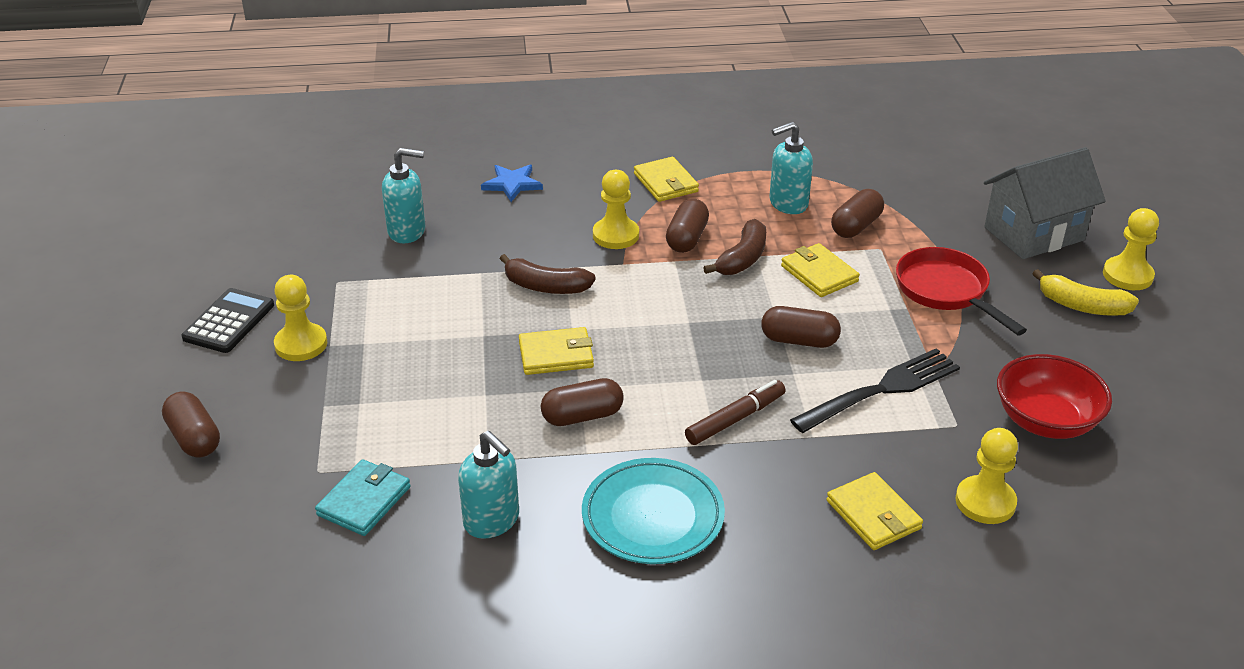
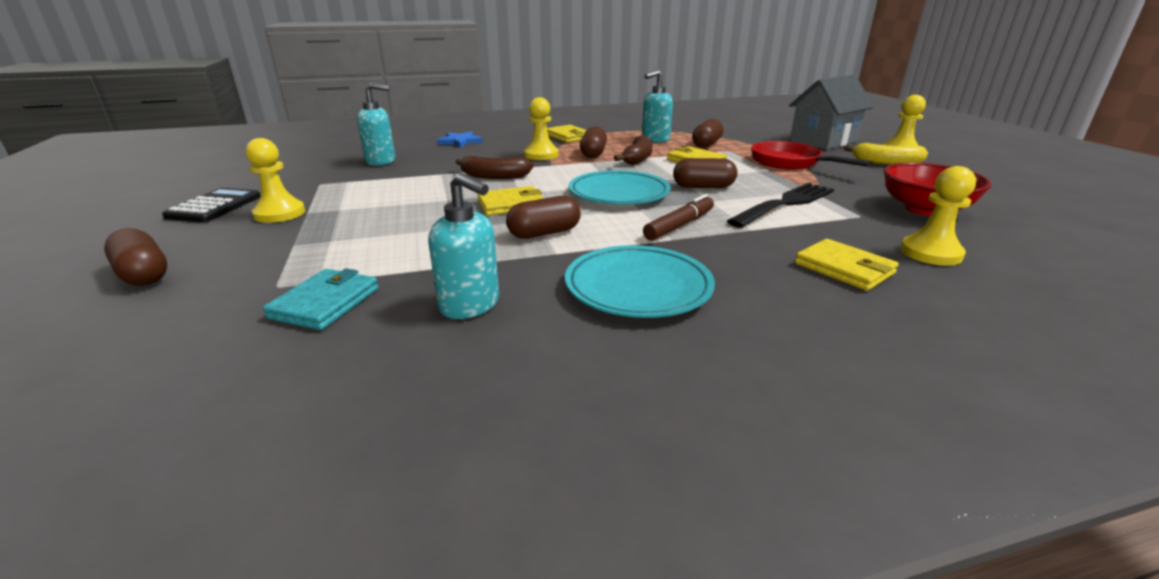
camera: 10 degrees left, 10 degrees down
(688, 345) = (619, 194): none -> turquoise plate

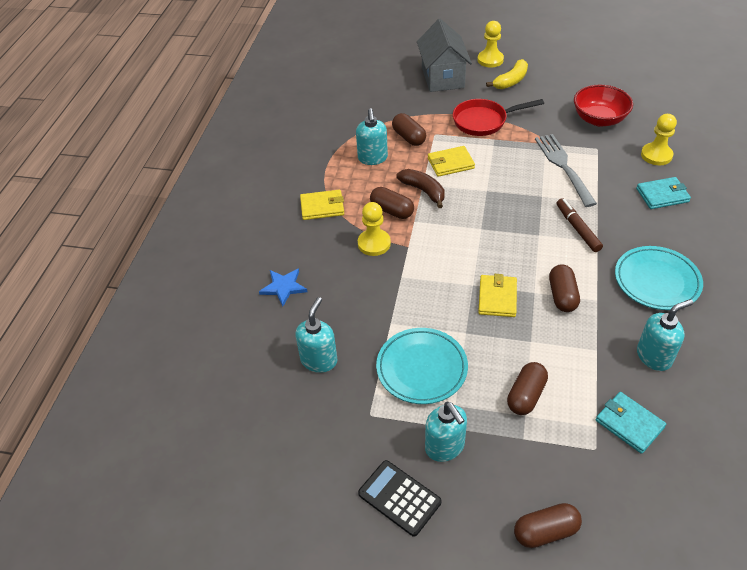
camera: 60 degrees left, 20 degrees up
(279, 213) = (445, 447): yellow pawn -> turquoise soap dispenser
(494, 176) = (420, 290): brown banana -> none
(619, 194) = (503, 233): turquoise plate -> turquoise plate (421, 368)
(703, 187) = (512, 187): brown capsule -> brown capsule (526, 395)
(785, 204) = (564, 167): black fork -> grey fork
(844, 268) = (662, 195): yellow wallet -> turquoise wallet

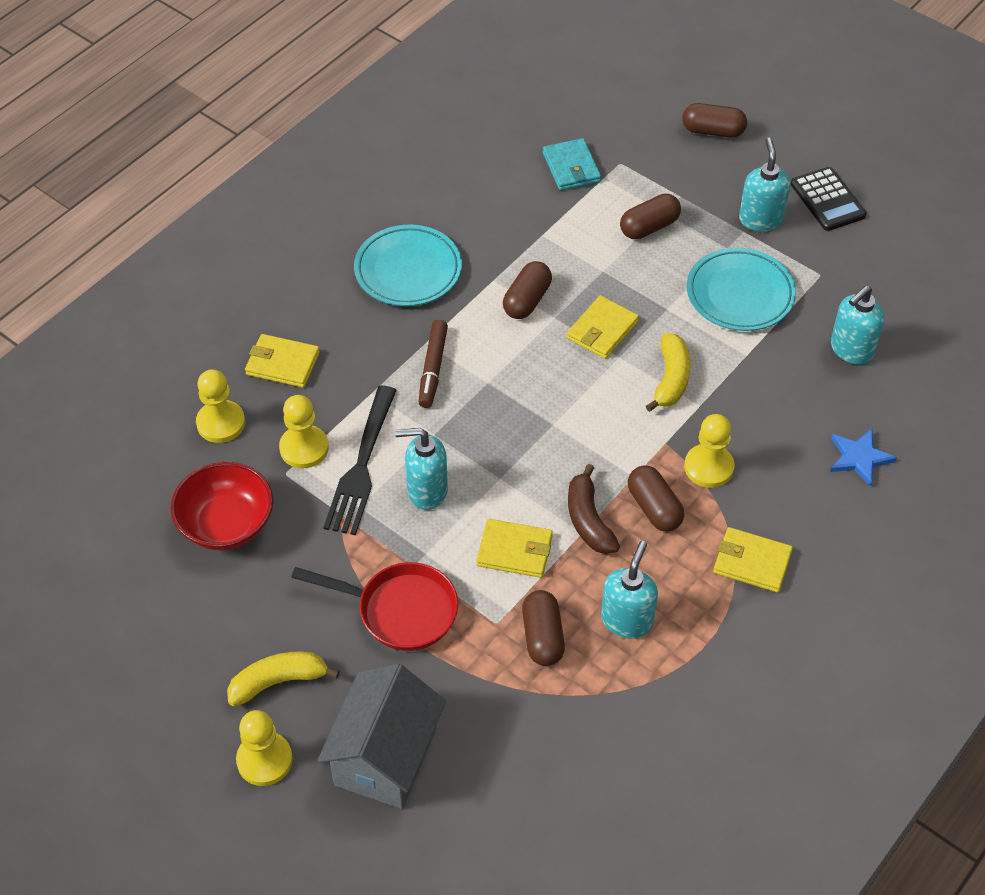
camera: 155 degrees left, 5 degrees up
(430, 285) = (670, 379): none -> yellow banana
(564, 167) = (361, 464): grey fork -> black fork
(601, 162) = (304, 448): none -> yellow pawn
(654, 356) = (491, 206): turquoise soap dispenser -> turquoise soap dispenser (426, 491)
(662, 195) = (282, 363): turquoise wallet -> yellow wallet

